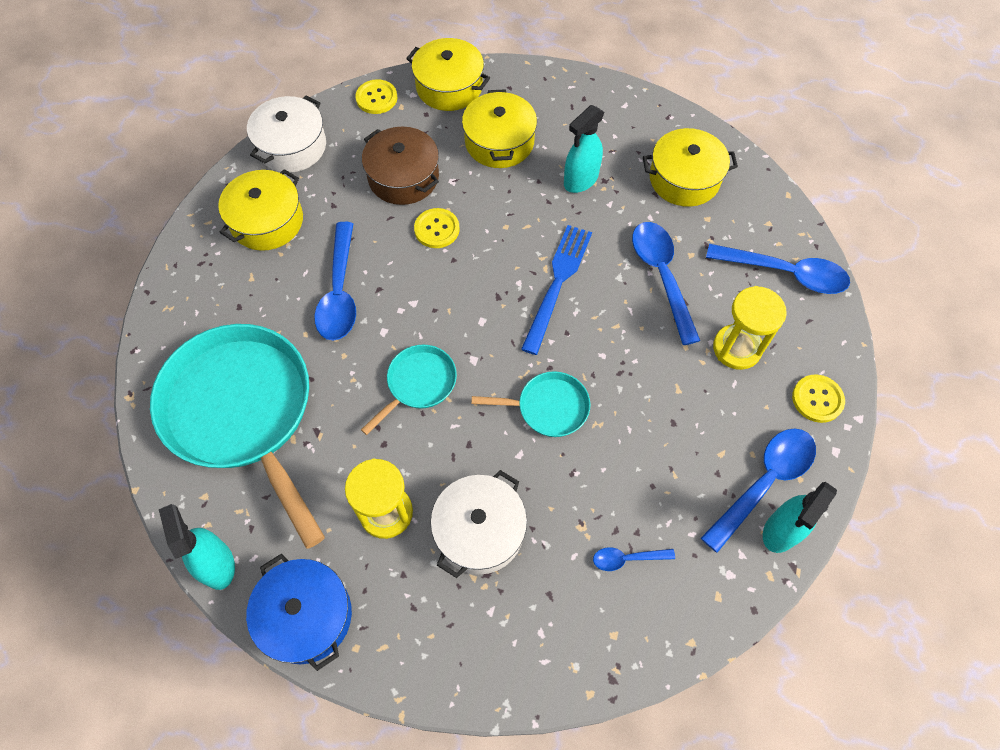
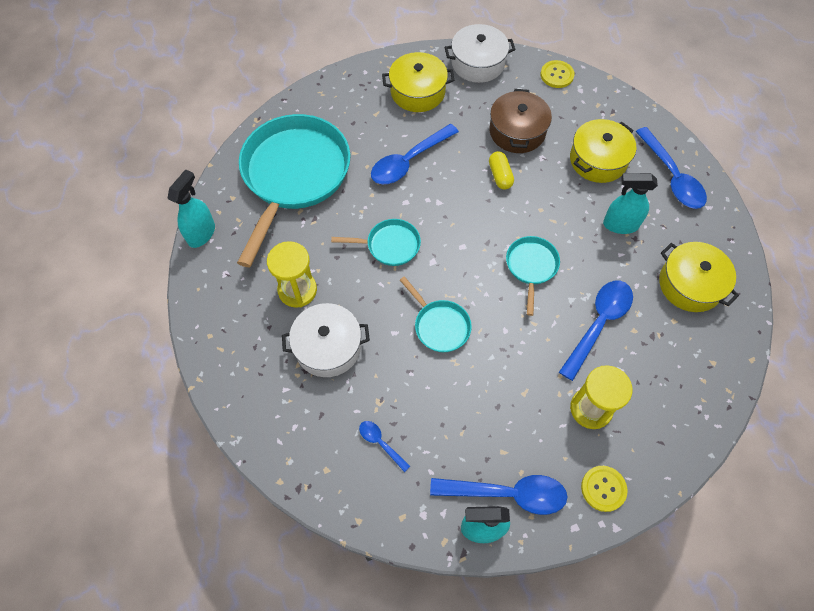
camera: 50 degrees right, 0 degrees up
(306, 616) = (207, 297): blue pot -> none
(437, 229) = (500, 175): yellow button -> yellow capsule
(449, 87) = (608, 103): yellow pot -> none
(557, 282) = (531, 267): blue fork -> turquoise pan
(785, 273) = (683, 401): blue spoon -> blue spoon (672, 177)

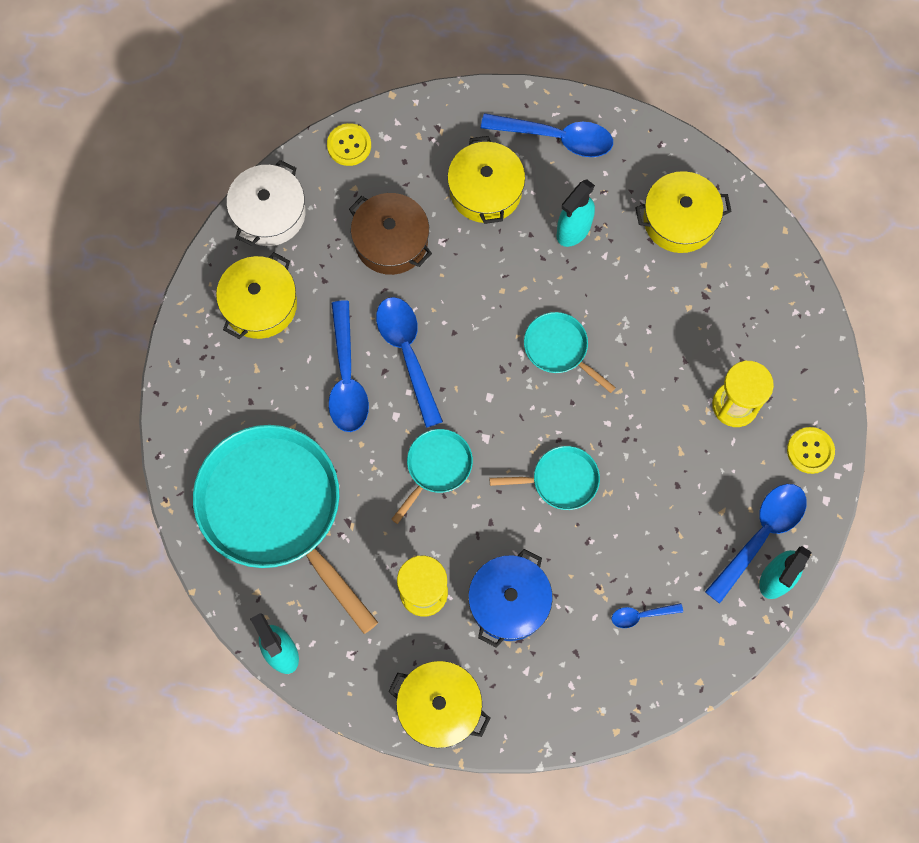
camera: 55 degrees left, 10 degrees up
(223, 349) = (439, 706): none -> yellow pot
(328, 347) = (509, 602): white pot -> blue pot
(500, 175) = (433, 299): yellow capsule -> none
(598, 324) = (660, 334): blue spoon -> blue spoon (407, 354)

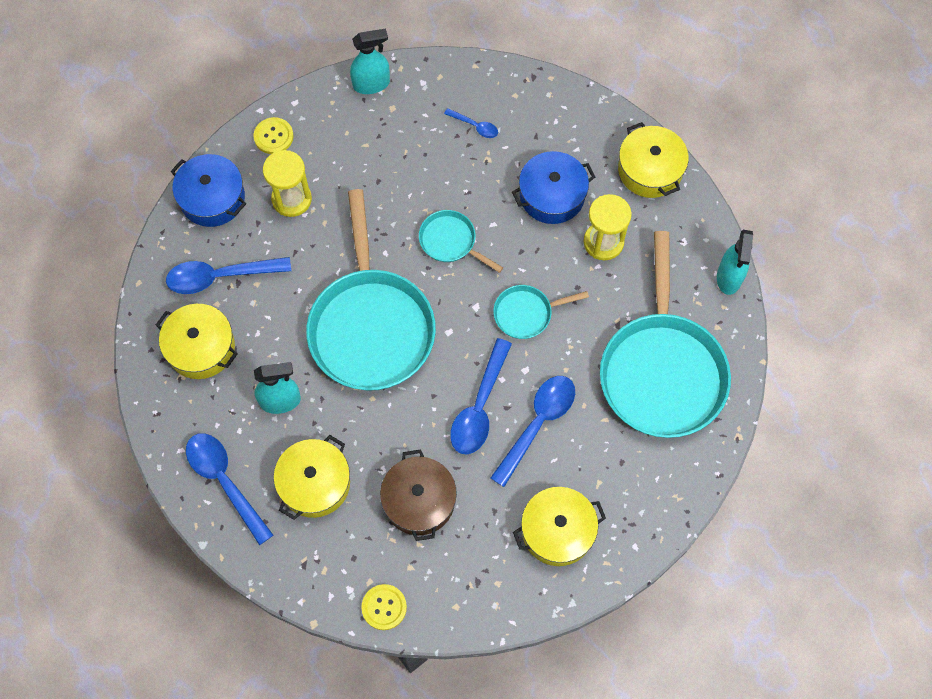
camera: 140 degrees left, 5 degrees down
(269, 213) = (492, 600): white pot -> none
(559, 349) = (371, 326): turquoise pan -> turquoise pan, size x2.19
(761, 535) = (355, 114): blue spoon -> blue spoon (220, 277)
(802, 350) = (212, 198): none -> blue pot

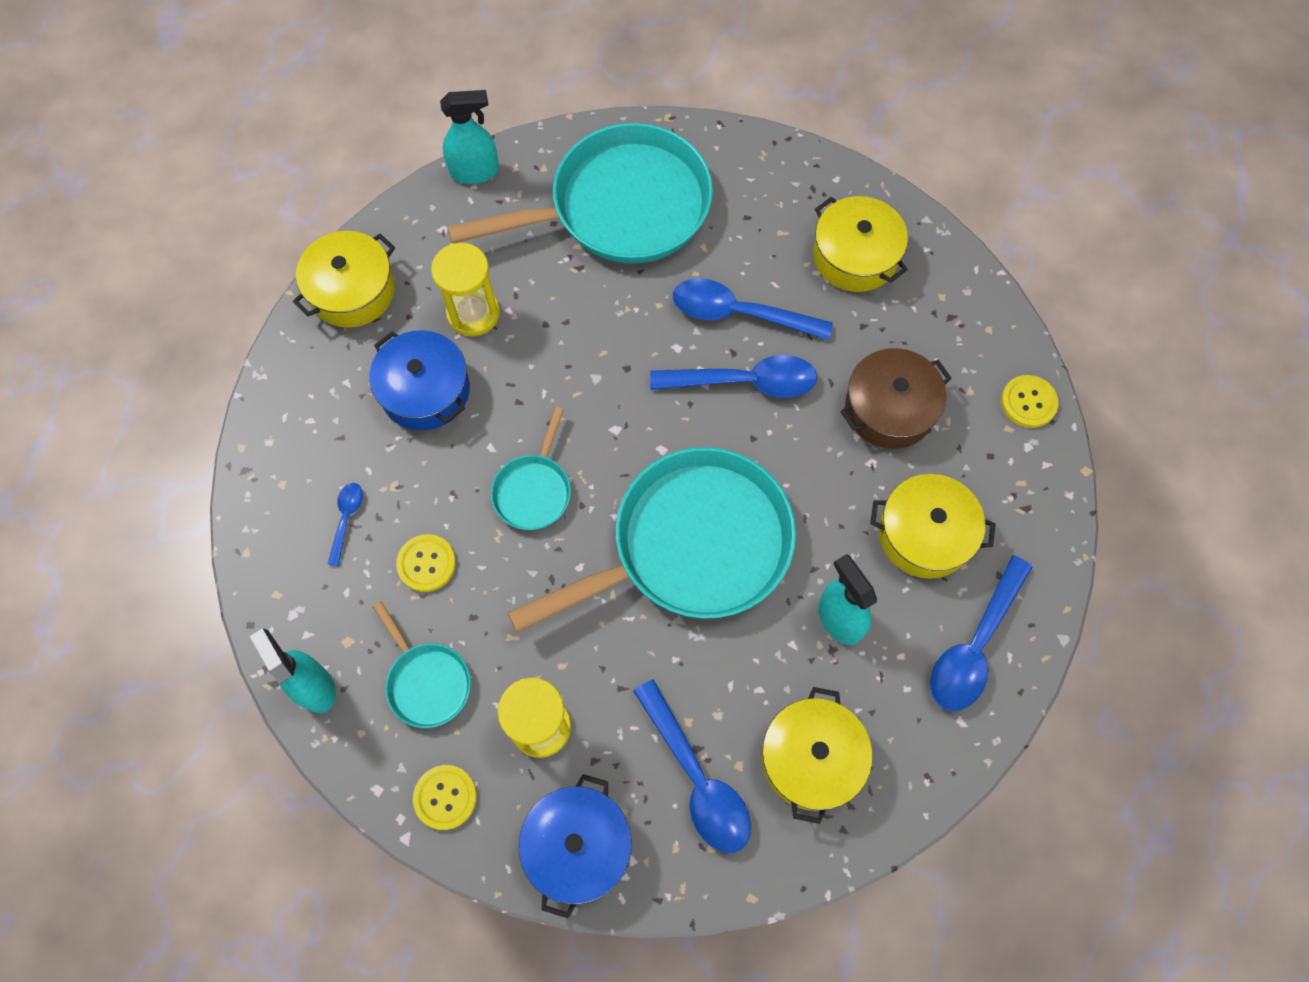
camera: 110 degrees left, 0 degrees up
(425, 164) = (426, 563): none -> yellow button
(526, 313) = (602, 369): turquoise pan -> turquoise pan (426, 681)

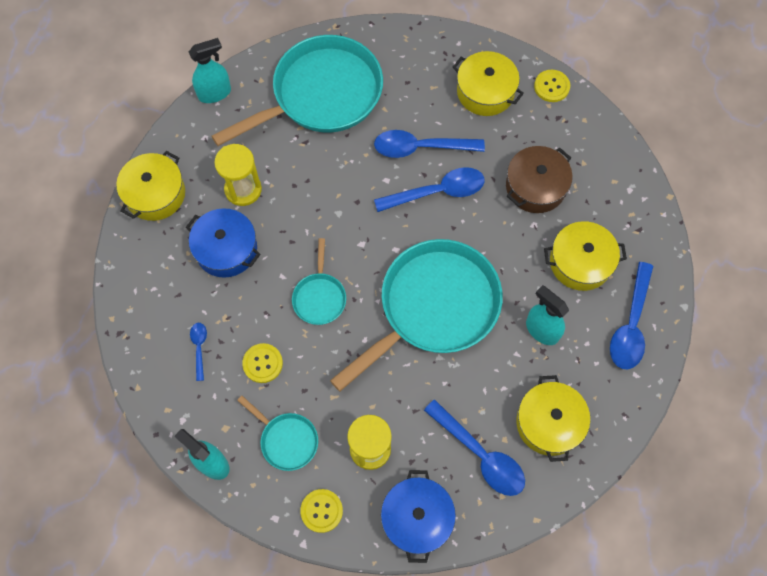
camera: 15 degrees left, 0 degrees up
(1028, 402) = (622, 161): yellow button -> yellow button (551, 86)

